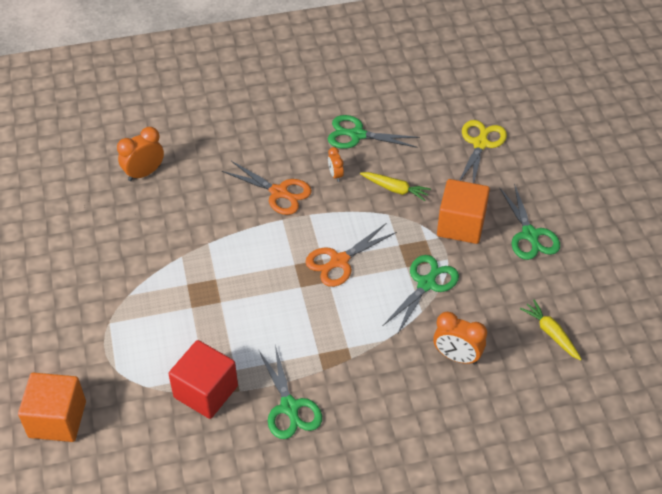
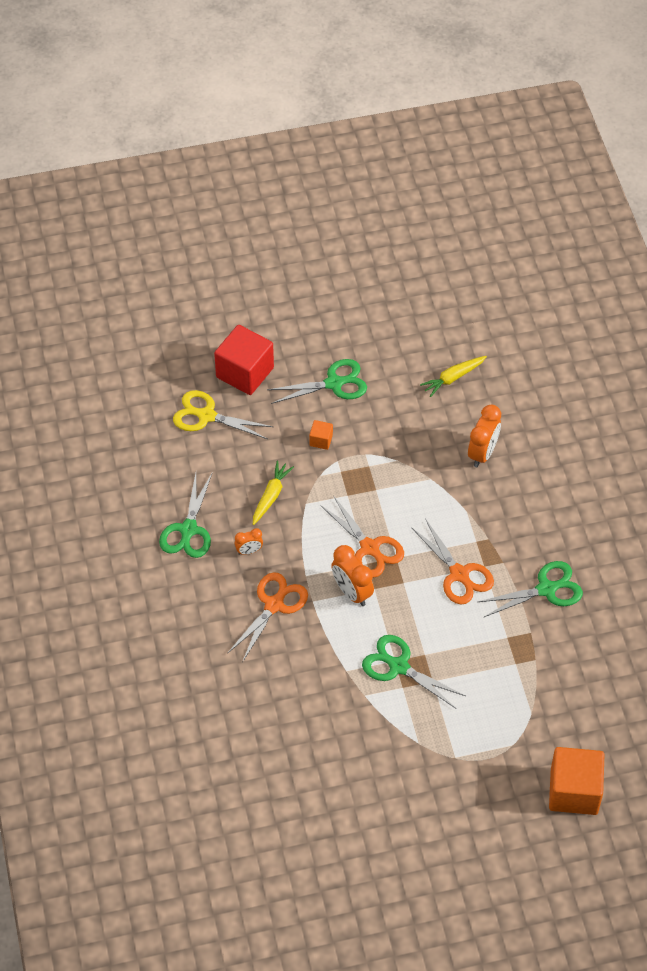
camera: 90 degrees left, 5 degrees up
(144, 173) = (242, 743): orange clock -> orange clock (352, 592)
(206, 391) = (533, 661): red cube -> red cube (245, 372)
(308, 332) = (460, 575): none -> orange scissors
(426, 283) = (396, 473): green scissors -> green scissors (398, 666)
(461, 225) = (321, 440): orange cube -> orange cube, size x0.45

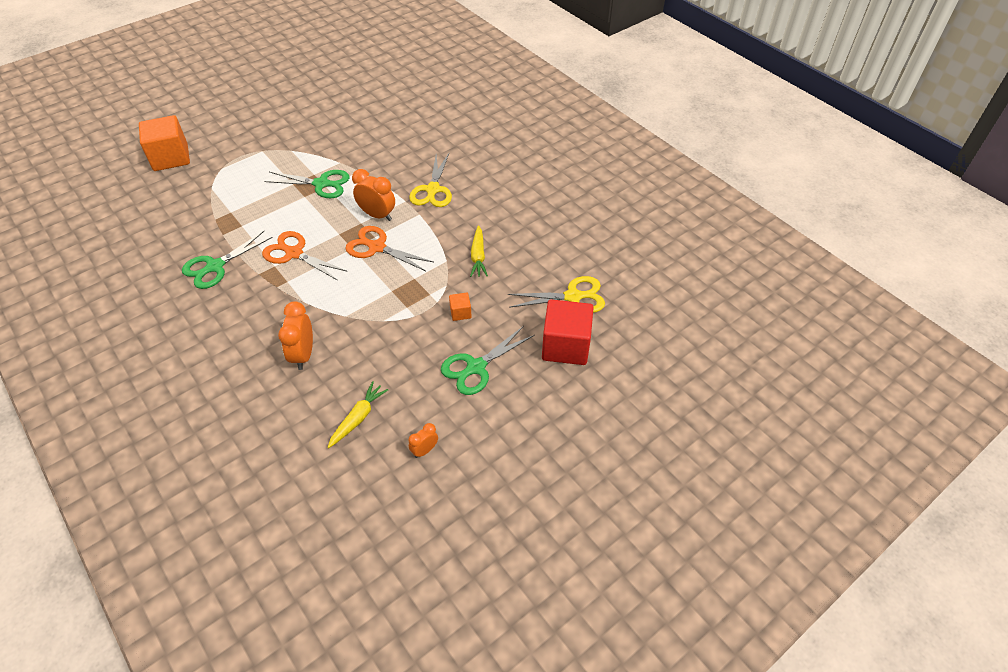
camera: 155 degrees right, 5 degrees down
(188, 530) = (527, 213): green scissors -> none
(249, 551) = (472, 215): orange clock -> orange clock (424, 450)
(274, 604) = (433, 190): orange scissors -> yellow scissors

